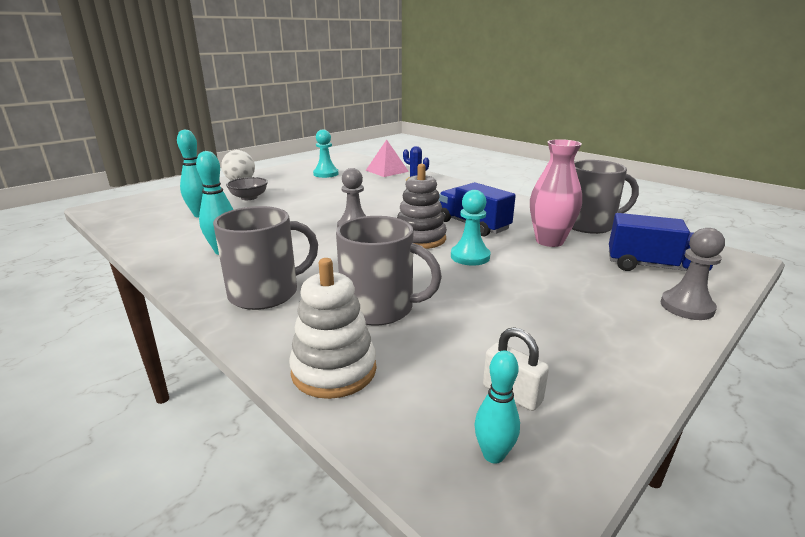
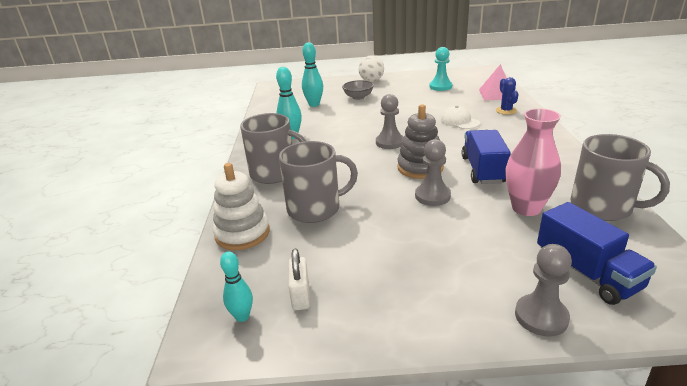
camera: 45 degrees right, 5 degrees up
(379, 308) = (315, 209): grey mug -> grey mug turned 75 degrees counterclockwise
(391, 196) = (459, 121): none -> white cap
(470, 256) = (432, 196): turquoise pawn -> grey pawn

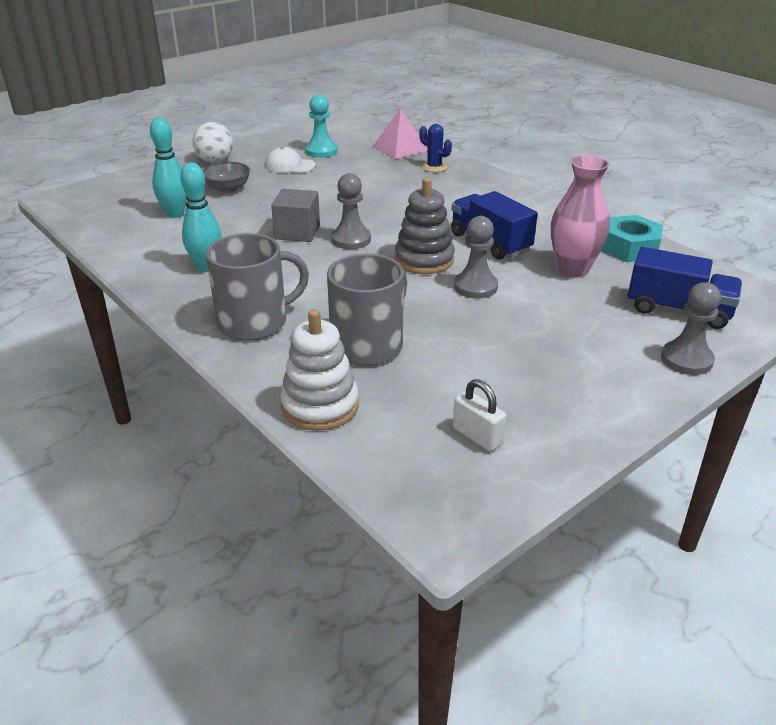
camera: 40 degrees left, 5 degrees up
(242, 316) = (447, 483): turquoise bowling pin -> none
(364, 130) = (297, 232): none -> grey cube
(459, 121) = (399, 192): white cap -> white cap (290, 165)
(602, 207) = (629, 248): grey mug -> turquoise nut

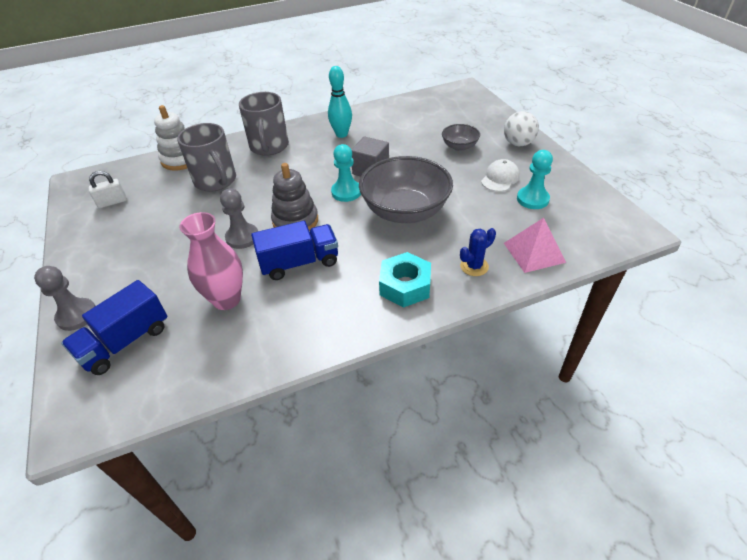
camera: 110 degrees right, 10 degrees up
(175, 214) = (423, 125): turquoise bowling pin -> none
(351, 239) = (346, 192): grey pawn -> turquoise pawn
(371, 203) = (405, 211): none -> grey bowl
(629, 248) = (233, 357): turquoise nut -> turquoise nut (405, 286)

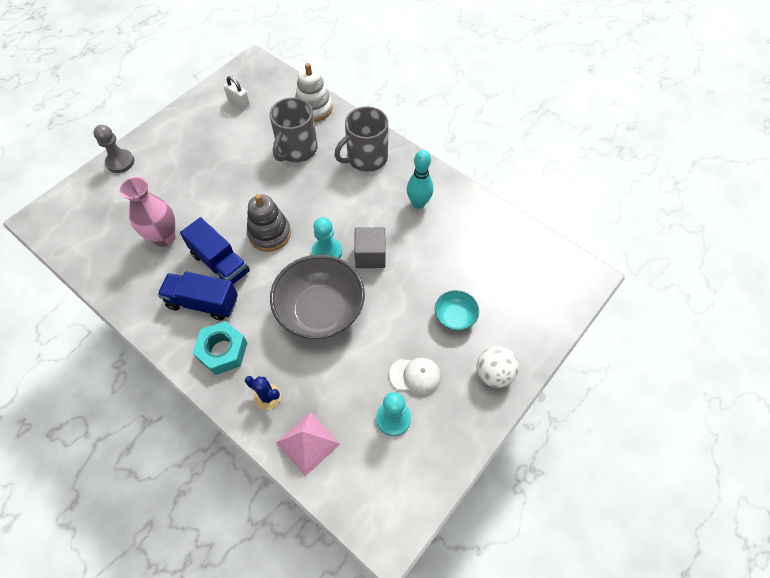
camera: 60 degrees right, 15 degrees up
(125, 342) = (107, 203): blue truck -> blue truck (203, 302)
(242, 237) = (234, 209): grey pawn -> none
(459, 146) = (455, 317): grey bowl -> turquoise bowl

